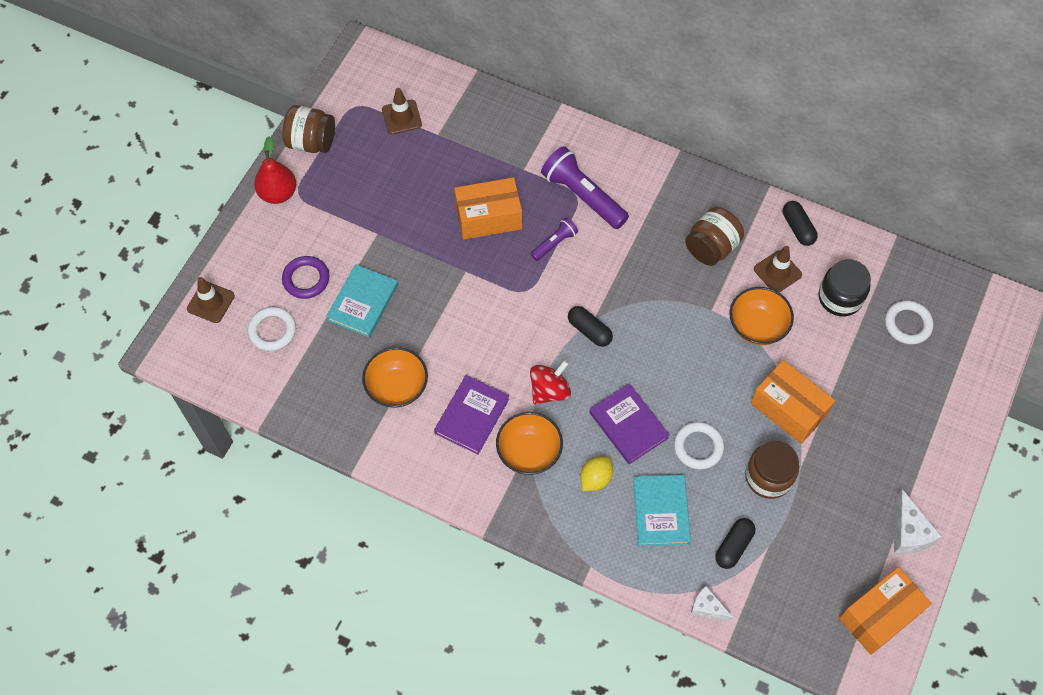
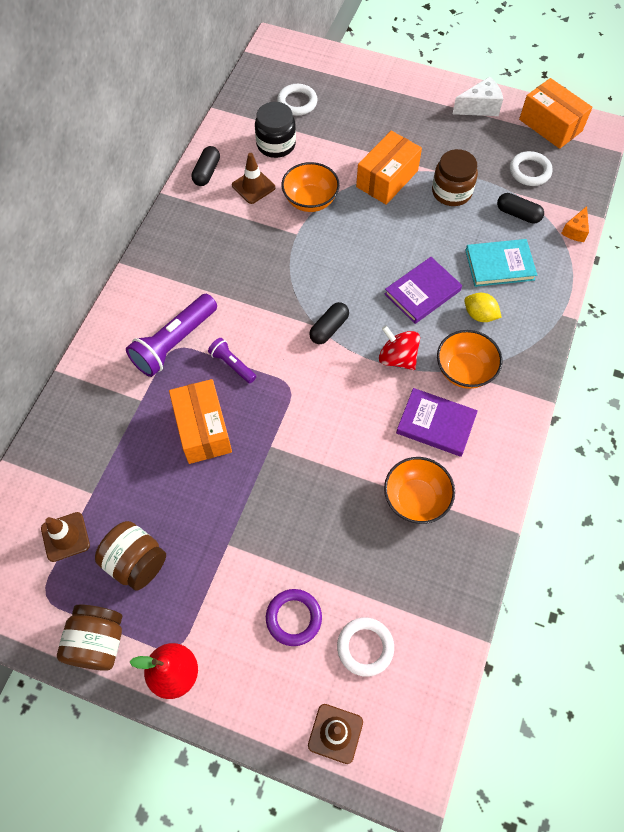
camera: 95 degrees left, 0 degrees up
(363, 302) = (318, 548): turquoise book -> none
(698, 447) = (434, 240): white ring -> white ring (529, 171)
(707, 608) = (575, 231): white cheese -> orange cheese
(711, 247) = (230, 235): brown jar -> brown jar (136, 562)
(798, 228) = (207, 172): black capsule -> black capsule turned 45 degrees counterclockwise

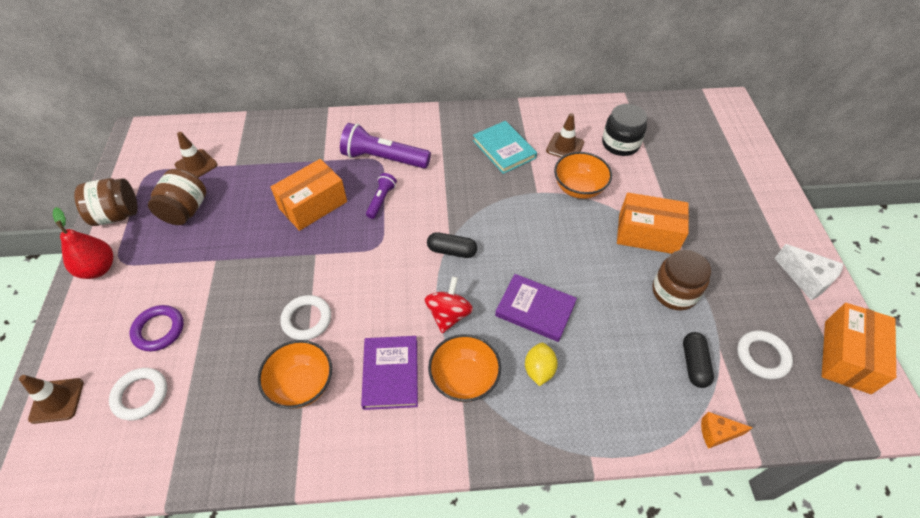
camera: 65 degrees right, 10 degrees down
(207, 172) = (557, 114): black capsule -> none
(297, 102) = (678, 140): white ring -> white ring (307, 319)
(499, 265) = (614, 368): turquoise book -> turquoise book (504, 149)

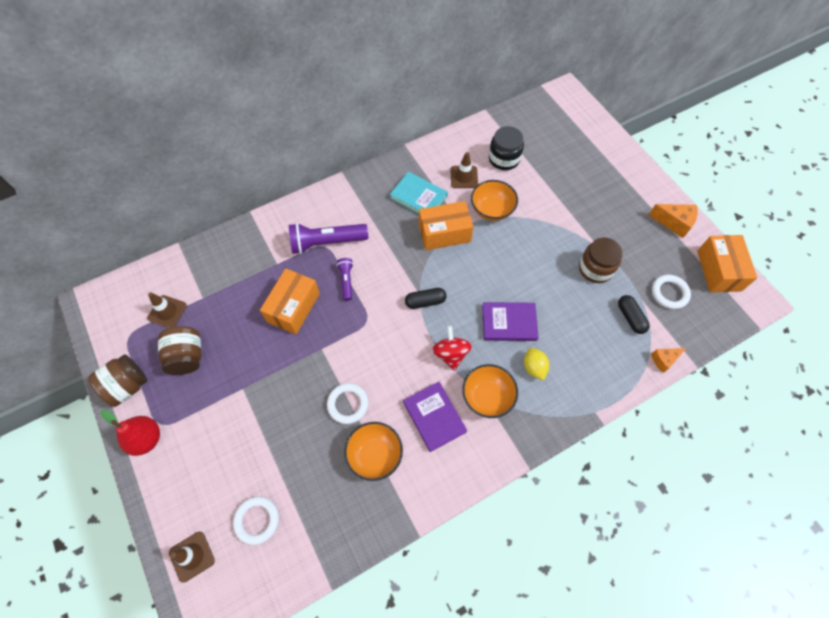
camera: 25 degrees left, 10 degrees up
(159, 330) = (235, 465): purple ring -> none
(647, 234) = (557, 229): orange box -> orange box (444, 233)
(806, 279) = (674, 223): white cheese -> orange cheese

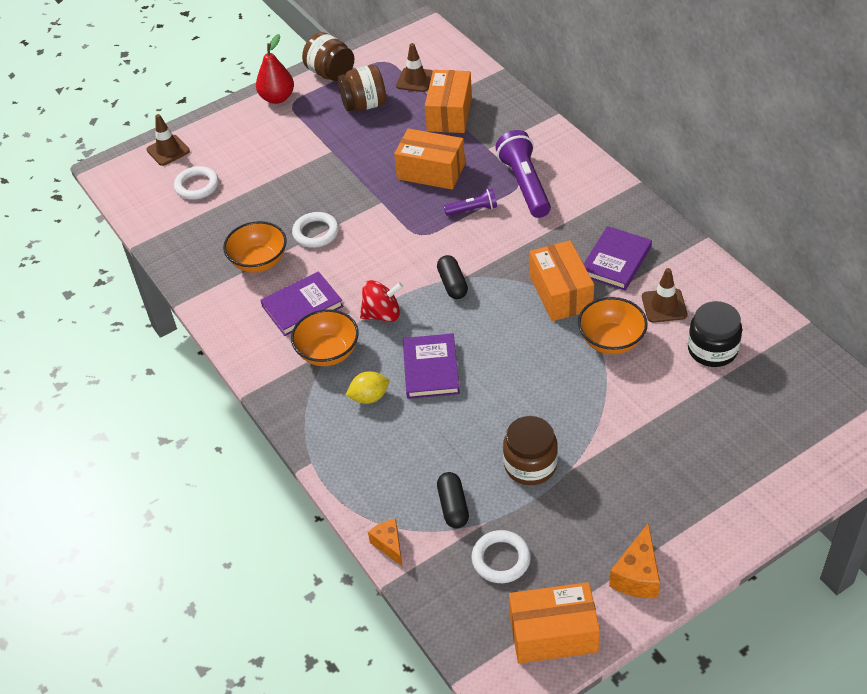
camera: 90 degrees right, 15 degrees down
(224, 288) = (449, 114): none -> orange box
(418, 197) = (616, 261): turquoise book -> purple book
(630, 317) = (453, 506): black capsule -> black capsule turned 75 degrees counterclockwise

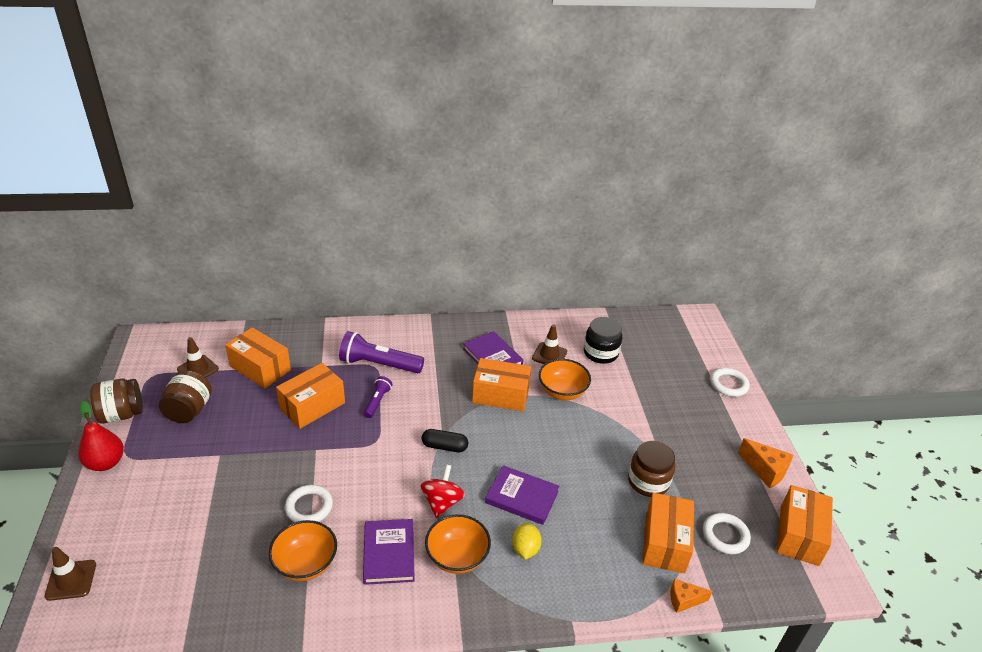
camera: 70 degrees left, 10 degrees down
(197, 186) = (152, 574): white ring -> white ring (728, 384)
(453, 506) = (664, 542): black capsule -> orange box

